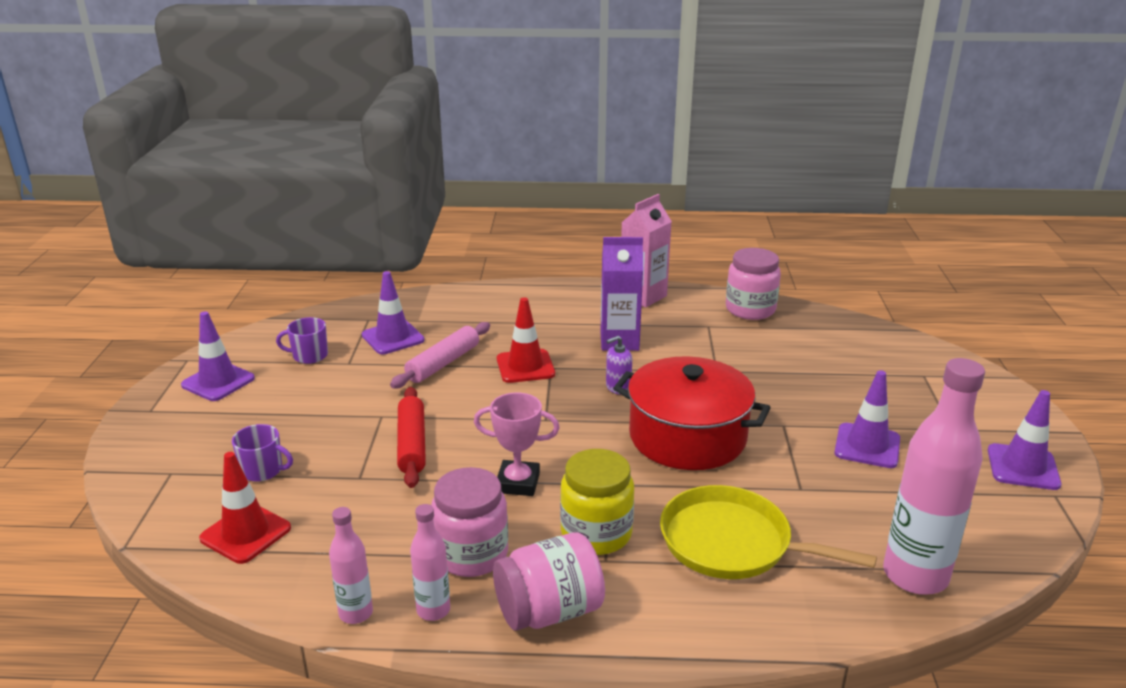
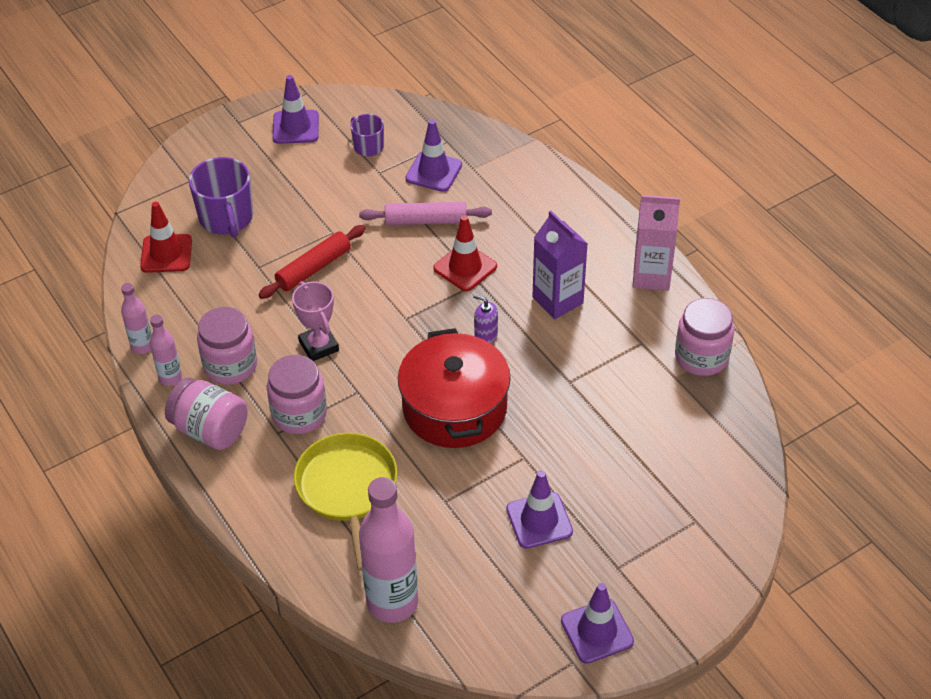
camera: 55 degrees right, 20 degrees up
(263, 470) = (226, 218): purple mug -> purple mug, size x1.74
(596, 533) = (299, 414): yellow jar -> pink jar

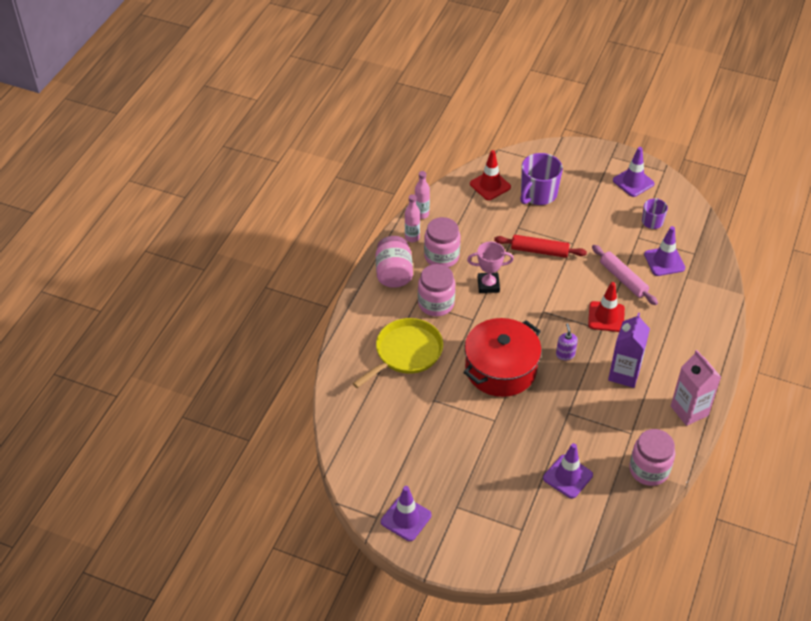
camera: 55 degrees right, 0 degrees up
(319, 346) = (488, 285): pink trophy -> pink trophy turned 60 degrees clockwise
(392, 602) = (351, 413): pink bottle -> none
(539, 520) = (457, 451): purple traffic cone -> purple traffic cone (567, 476)

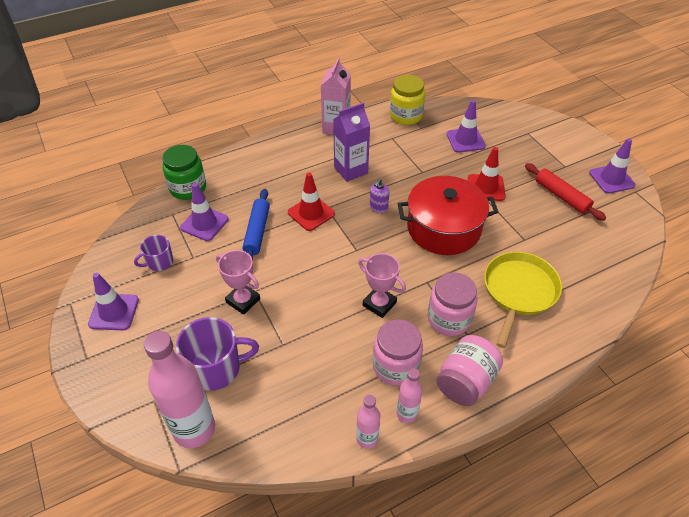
camera: 140 degrees left, 0 degrees up
(406, 353) = (519, 291): yellow pan -> yellow pan turned 120 degrees clockwise
(490, 185) = (250, 420): red traffic cone -> red traffic cone (486, 188)
(512, 165) = (194, 429): none -> pink bottle
(539, 251) = (293, 304): red rolling pin -> red rolling pin (561, 196)
(571, 234) = (243, 300): none -> pink trophy
(623, 279) = (257, 231): pink rolling pin -> blue rolling pin
(649, 470) = (406, 116): pink jar -> yellow jar
(714, 277) = (188, 188): none -> green jar

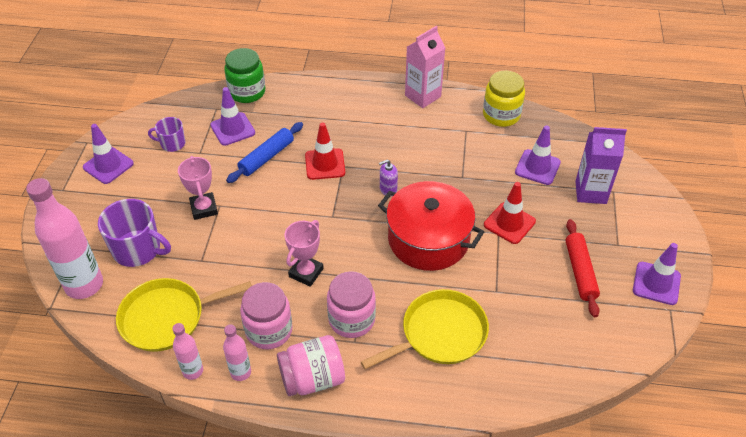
camera: 35 degrees right, 0 degrees up
(300, 409) = (167, 317): none -> yellow pan
(351, 170) = (397, 143): purple carton -> purple carton (590, 192)
(379, 304) = (306, 272): pink trophy -> pink trophy turned 45 degrees clockwise

